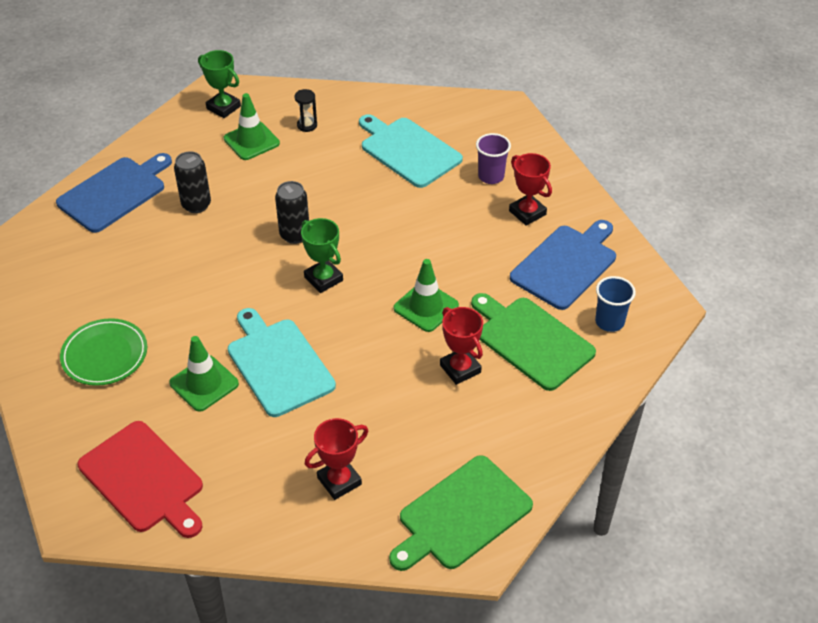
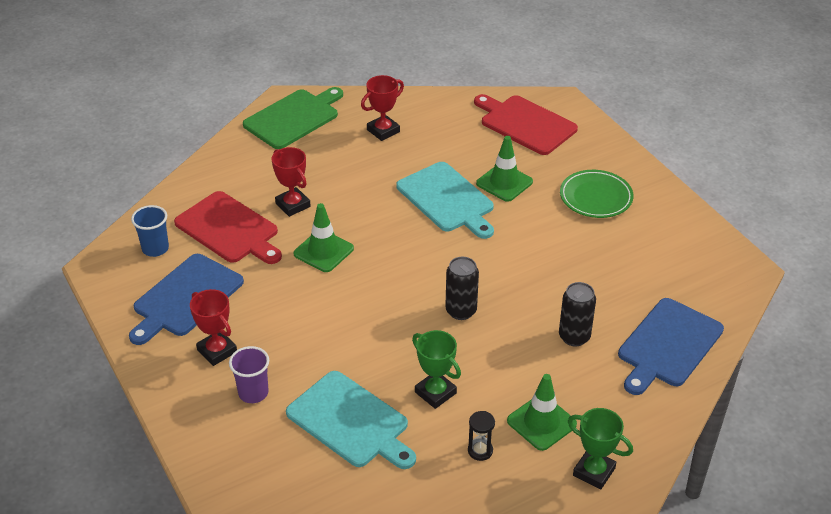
camera: 175 degrees right, 5 degrees down
(323, 279) = (423, 270): green trophy -> green trophy (435, 392)
(531, 341) = (229, 229): green cutting board -> red cutting board

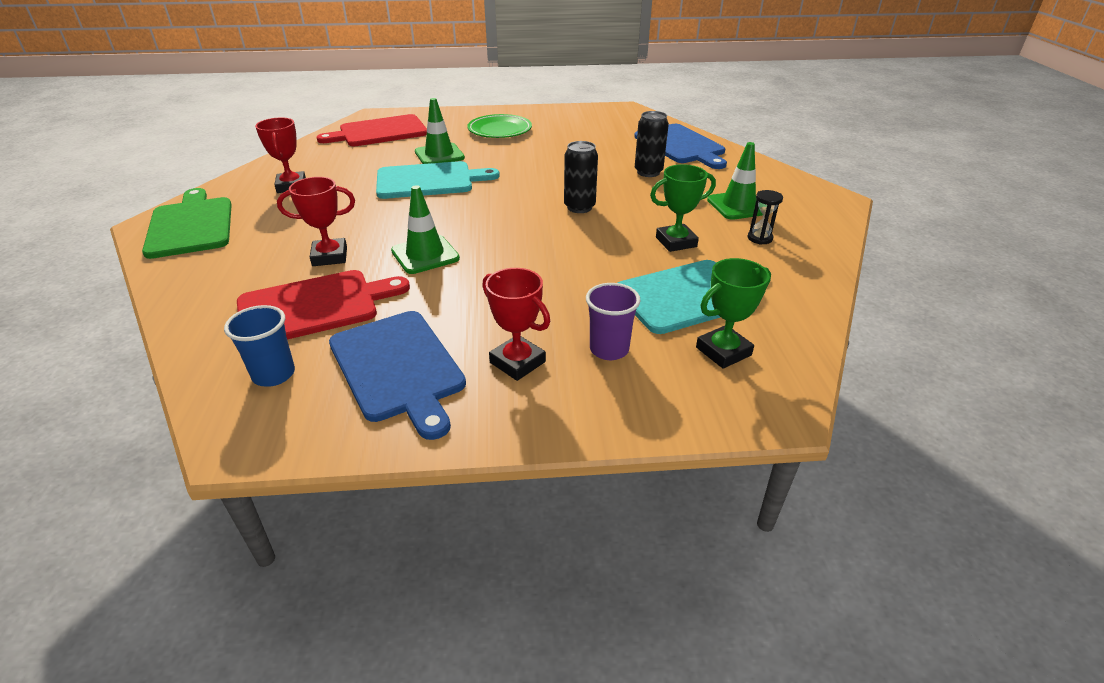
camera: 65 degrees left, 5 degrees down
(217, 351) = (517, 362): red trophy -> red trophy turned 60 degrees clockwise
(594, 472) = (801, 199): green trophy -> green trophy (723, 351)

